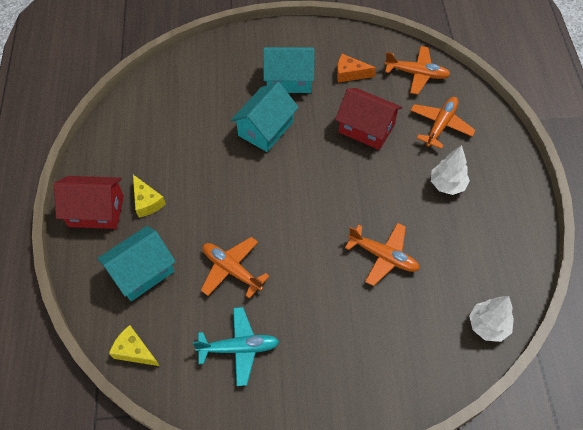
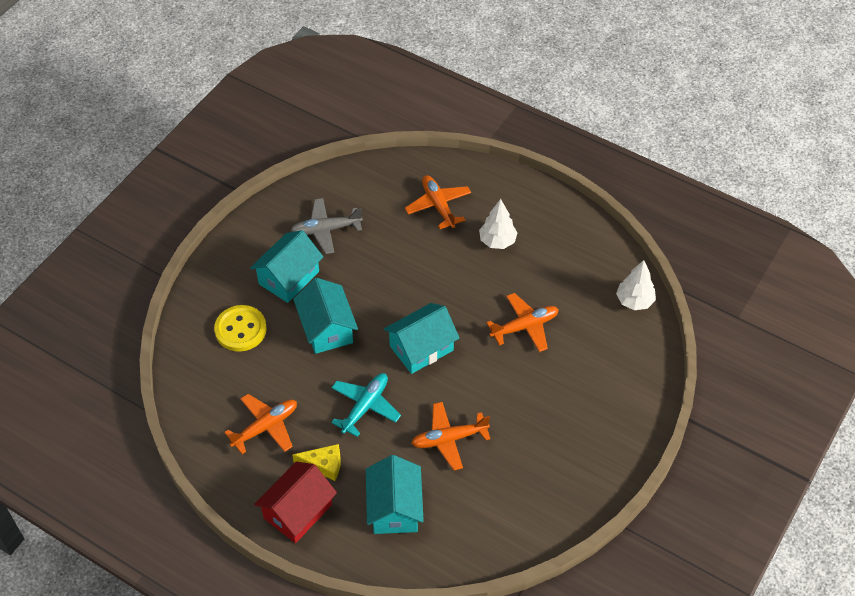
camera: 55 degrees left, 5 degrees down
(134, 351) = (467, 554): yellow cheese -> none
(222, 82) = (240, 329): none -> yellow button
(239, 348) = (524, 475): turquoise plane -> turquoise plane (365, 406)
(300, 198) = (421, 348): none -> turquoise house
(350, 74) = (326, 230): orange cheese -> grey plane
(366, 128) = (394, 257): red house -> none
(417, 74) = (371, 185): orange plane -> orange plane (265, 427)

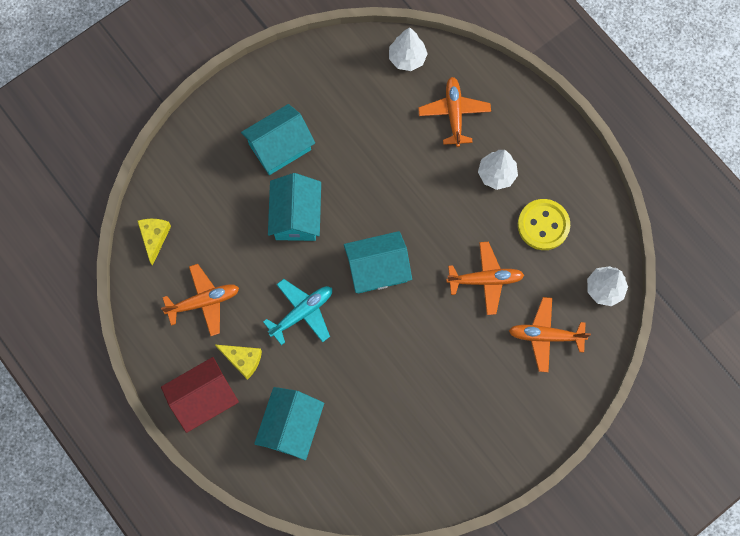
camera: 20 degrees right, 20 degrees up
(196, 387) = (154, 238): none -> yellow cheese
(240, 329) = (215, 189): yellow button -> yellow button (543, 225)
(326, 230) = (334, 104): grey plane -> none
(378, 176) = (407, 58): none -> white tree
(449, 439) = (367, 374): orange plane -> orange plane (545, 336)

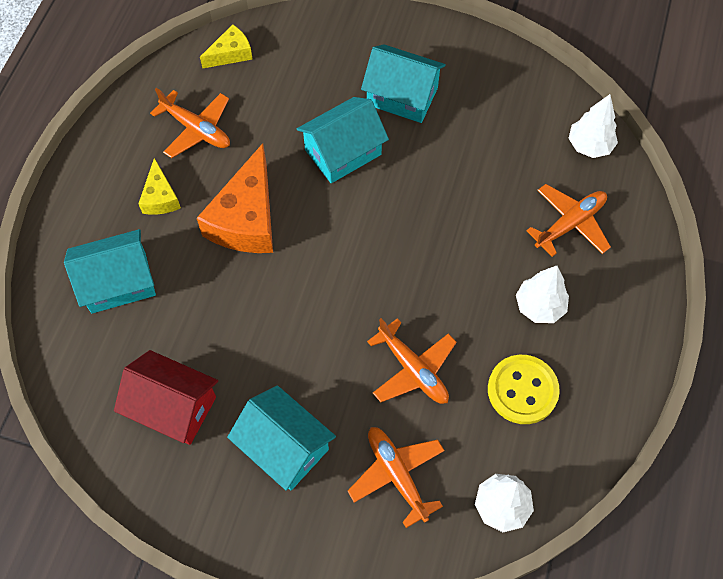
camera: 55 degrees right, 10 degrees down
(203, 398) = (97, 188): red house -> red house (173, 407)
(302, 313) = (246, 218): turquoise plane -> orange cheese
(377, 269) = (344, 257): turquoise house -> turquoise house (284, 447)

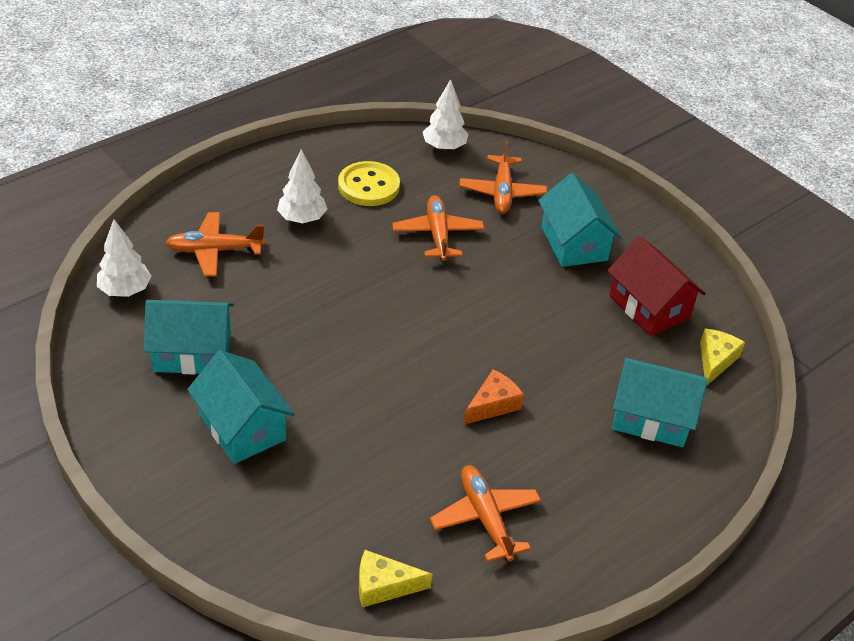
camera: 150 degrees left, 20 degrees down
(160, 197) = (567, 470): yellow cheese -> yellow cheese (715, 360)
(246, 218) = (493, 405): orange cheese -> orange cheese, size x0.53
(343, 152) = (351, 410): turquoise house -> turquoise house (192, 353)

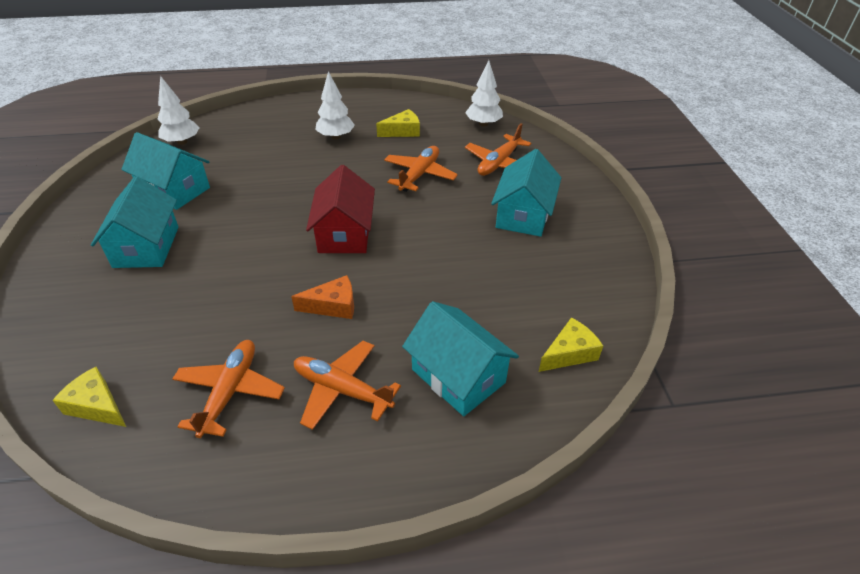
camera: 35 degrees right, 0 degrees up
(214, 251) = (260, 137): orange plane -> orange plane (342, 390)
(368, 186) = (403, 131): yellow button -> yellow cheese
(649, 307) = (545, 284): red house -> red house (344, 233)

